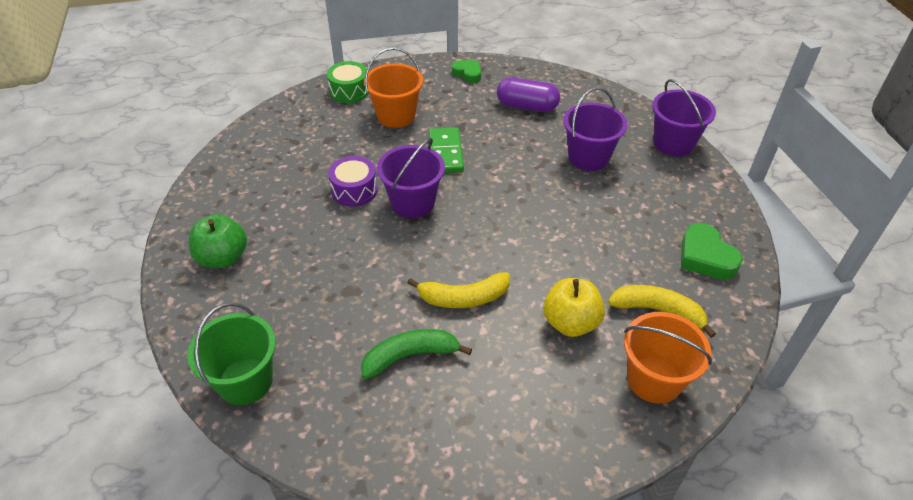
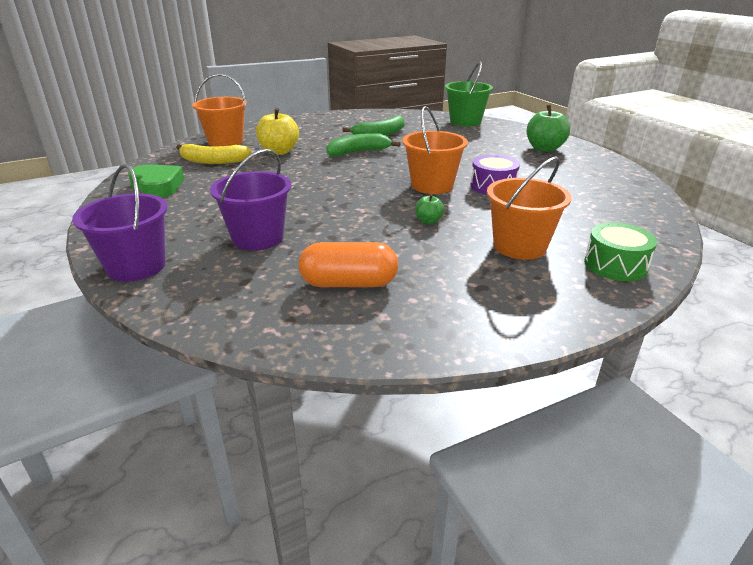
camera: 165 degrees right, 15 degrees down
(413, 203) = (432, 185): purple bucket -> orange bucket
(445, 153) = (428, 221): green domino -> green apple
(463, 298) = (358, 152): yellow banana -> green banana
(467, 73) = (468, 320): green heart -> none
(527, 106) = (349, 283): purple capsule -> orange capsule

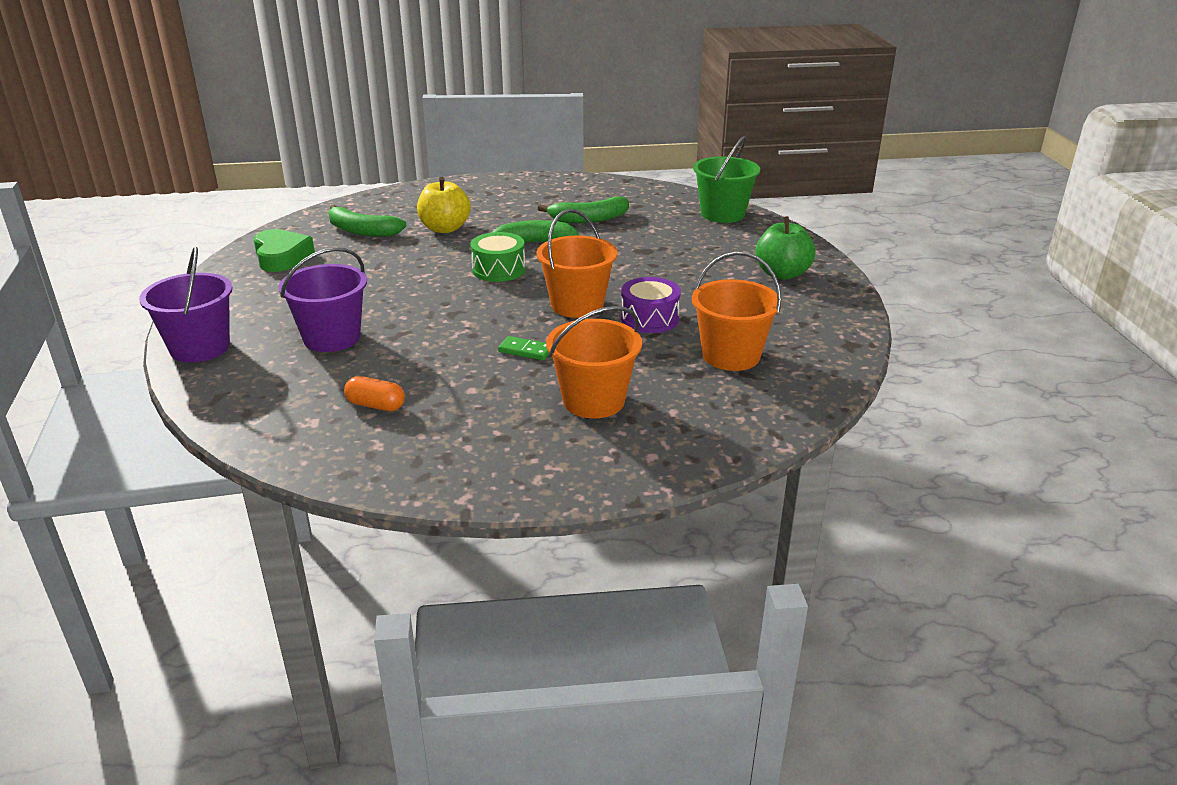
camera: 20 degrees right, 0 degrees up
(212, 161) = (362, 231): yellow banana -> green banana
(225, 141) = (397, 204): orange bucket -> orange bucket (731, 356)
(349, 283) = (376, 405): orange capsule -> orange capsule, size x0.61
(428, 221) = (526, 351): green apple -> green domino
(615, 265) = (676, 444): green drum -> green drum (498, 270)

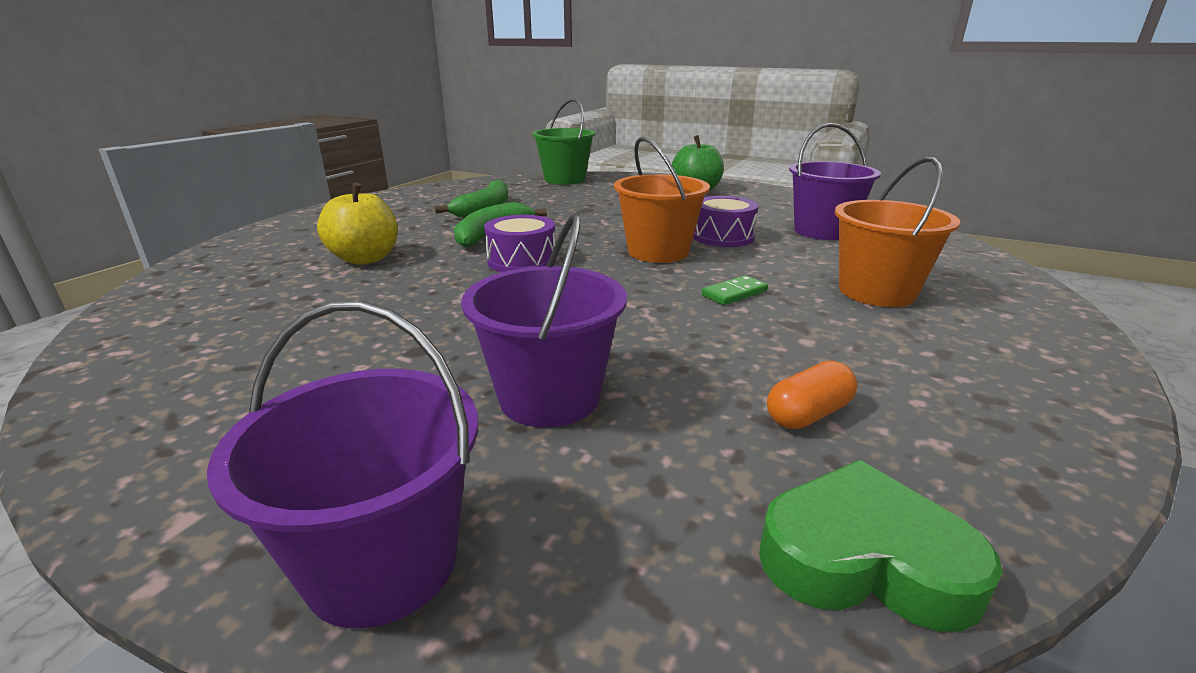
camera: 55 degrees left, 5 degrees down
(281, 256) = (191, 372): green heart -> green heart (864, 559)
(362, 231) = (257, 298): green banana -> none
(498, 270) = (522, 261): green drum -> purple drum
(731, 356) = (822, 231): orange bucket -> purple bucket

